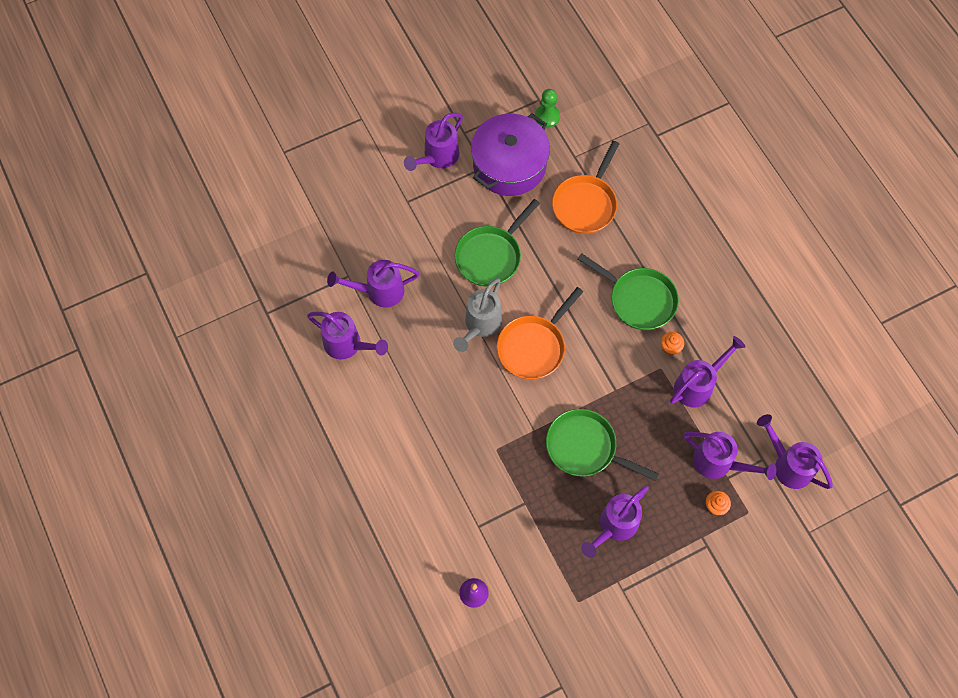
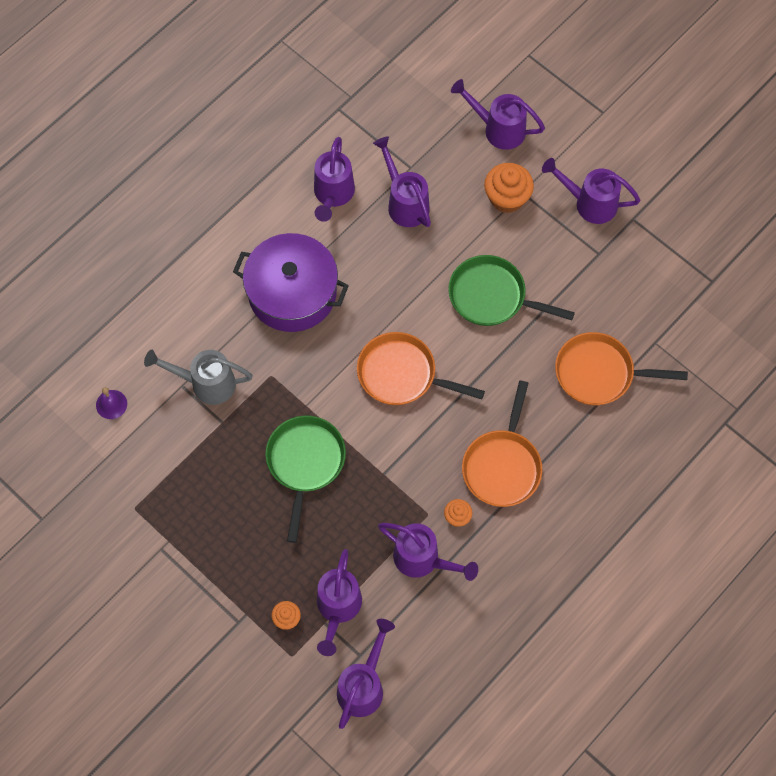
camera: 70 degrees right, 0 degrees up
(407, 214) = (507, 198): none -> orange cupcake
(480, 325) = (406, 313): grey watering can -> grey watering can (206, 383)
(509, 165) = (613, 278): purple pot -> purple pot (292, 293)
(547, 116) = (694, 297): green pawn -> none
(614, 526) = (228, 520): purple watering can -> purple watering can (498, 129)
(638, 299) = (502, 465): green pan -> orange pan

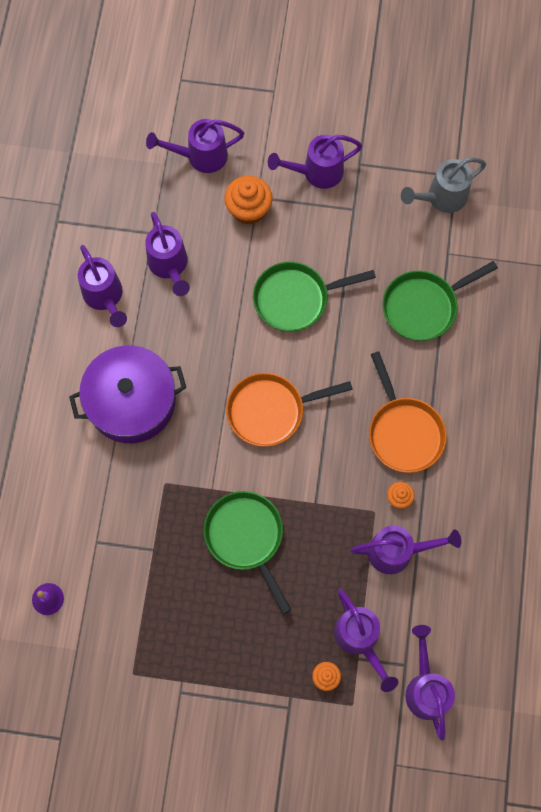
camera: 35 degrees left, 5 degrees up
(206, 383) = (115, 526): grey watering can -> grey watering can (441, 197)
(405, 203) = (169, 266): purple watering can -> purple watering can turned 135 degrees counterclockwise
(599, 373) = (424, 306): orange pan -> green pan

